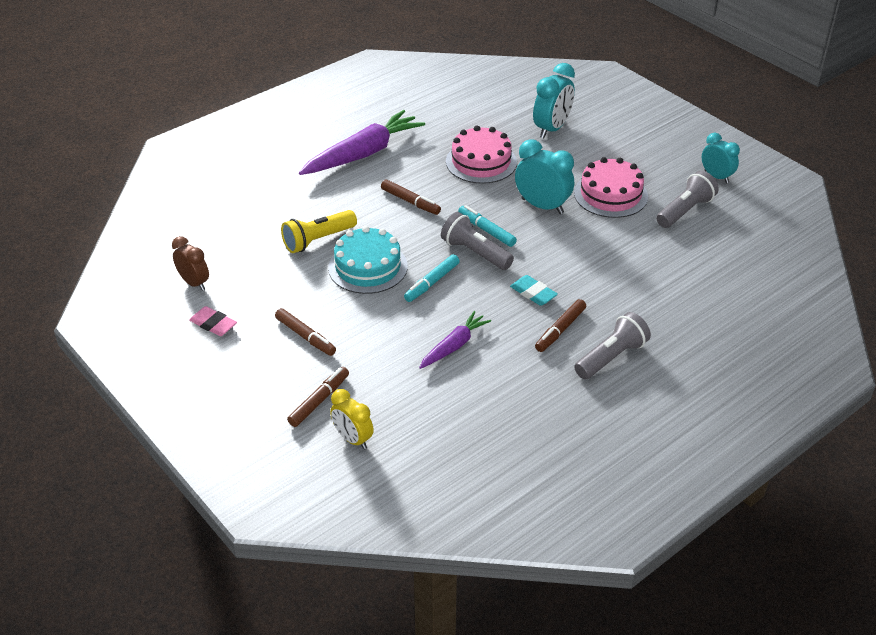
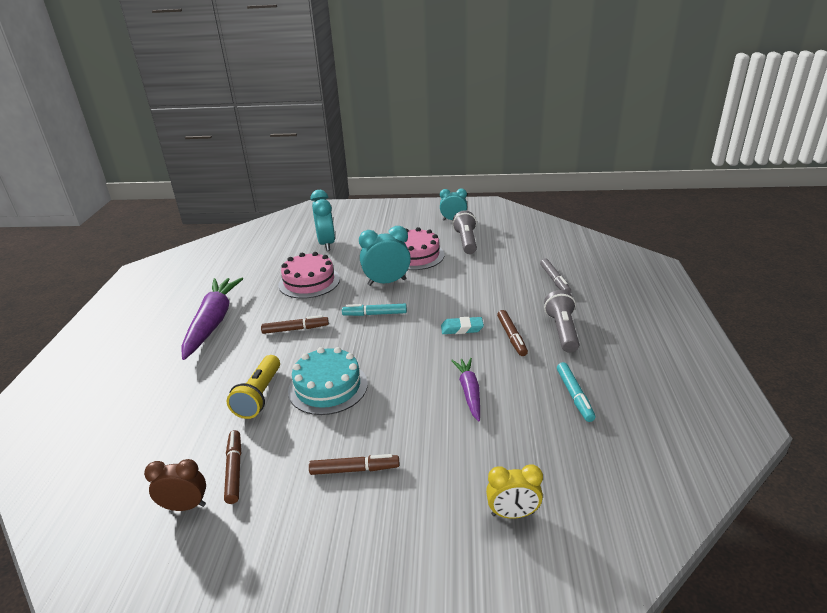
camera: 45 degrees left, 10 degrees down
(213, 324) = (255, 526): pink eraser -> none
(319, 401) = (442, 508): brown marker -> brown marker (234, 470)
(432, 283) = (390, 365): turquoise marker -> turquoise marker (574, 396)
(475, 253) = (389, 330): grey flashlight -> none
(695, 309) = (554, 280): none -> grey marker

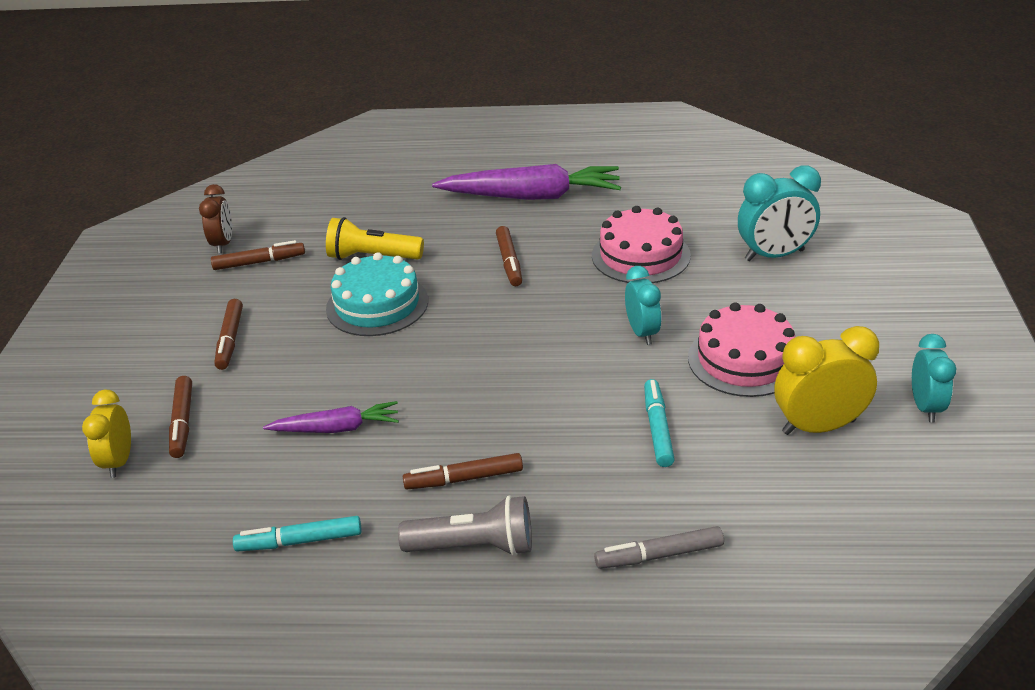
camera: 90 degrees right, 5 degrees up
(375, 314) = (543, 328): turquoise marker -> turquoise marker (657, 428)
(387, 282) = (642, 333): turquoise clock -> turquoise clock, size x0.66
(462, 328) = (494, 421): turquoise eraser -> none
(463, 480) = (183, 422): none -> brown marker
(466, 241) = (818, 427): grey flashlight -> yellow clock

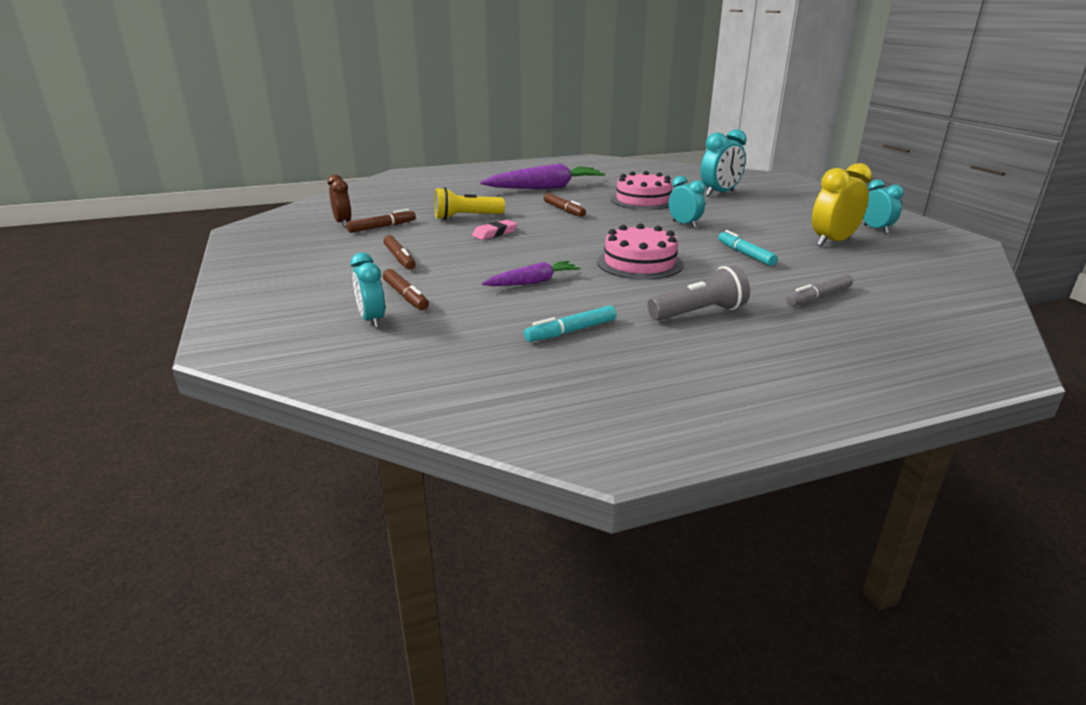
camera: 25 degrees left, 10 degrees down
(119, 461) = (372, 320): yellow clock -> turquoise clock
(377, 304) = (494, 233): turquoise cake -> pink eraser
(464, 479) = (652, 288): brown marker -> none
(744, 359) = (757, 226): pink cake -> pink cake (639, 263)

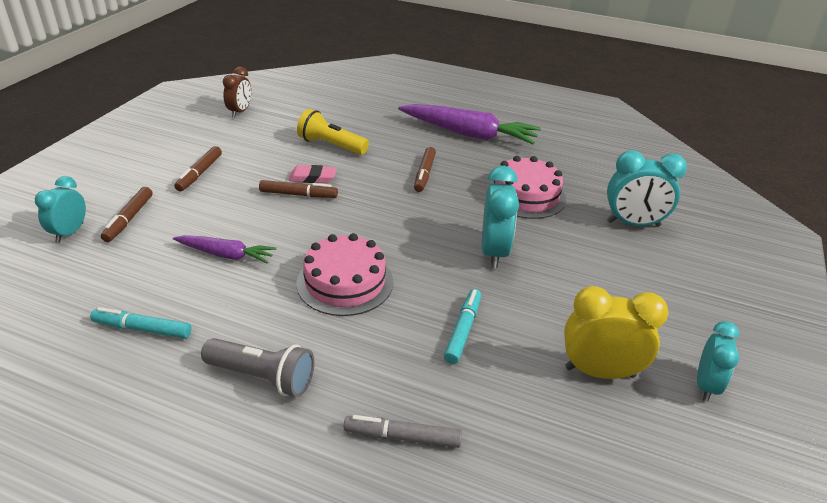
camera: 40 degrees right, 10 degrees up
(382, 227) = (254, 129): brown marker -> brown marker (298, 195)
(684, 224) = (494, 252): turquoise clock -> turquoise clock, size x1.51

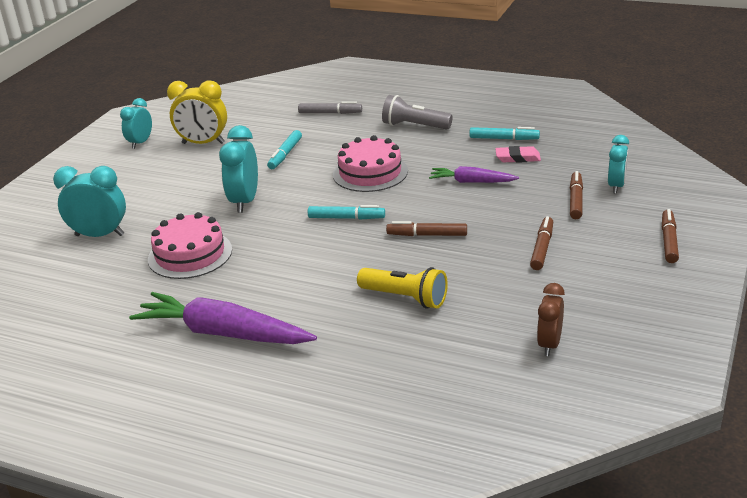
camera: 175 degrees left, 5 degrees down
(312, 177) = (417, 254): pink eraser -> pink eraser (517, 158)
(376, 220) = (346, 218): none -> turquoise marker
(424, 174) = (293, 269): brown marker -> brown marker (669, 241)

